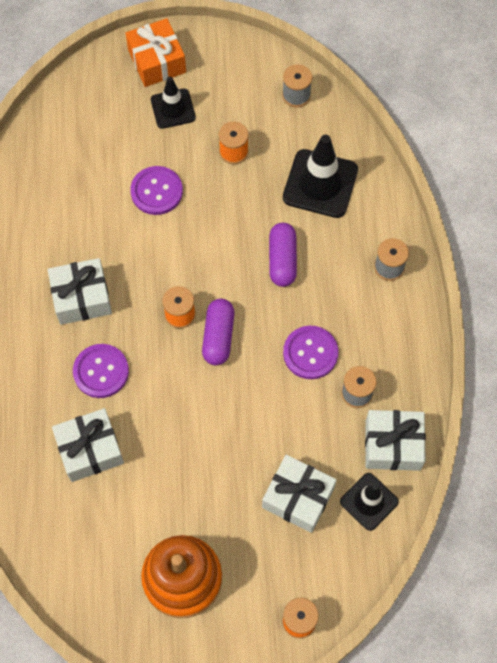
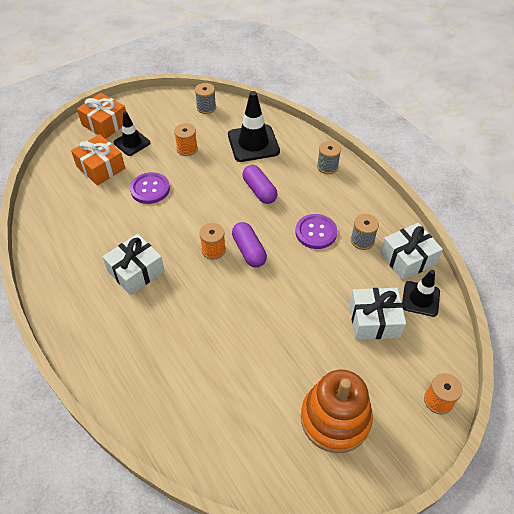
camera: 30 degrees left, 15 degrees down
(90, 449) = (205, 366): white gift -> none
(101, 371) = (180, 310): purple button -> none
(117, 130) = (101, 167): none -> orange gift

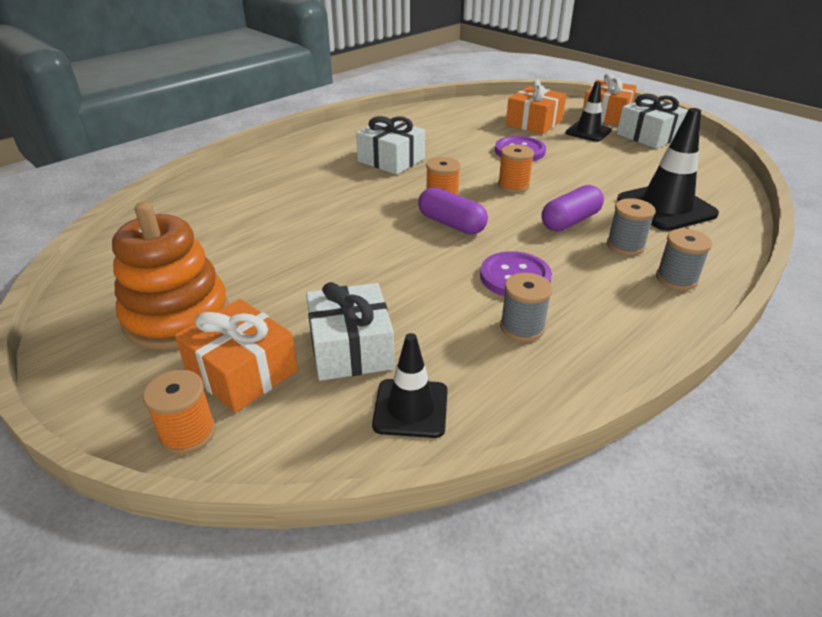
camera: 80 degrees right, 15 degrees down
(187, 149) = (608, 163): orange spool -> orange spool (513, 186)
(206, 108) = (703, 166): grey spool -> grey spool (625, 245)
(249, 251) = (451, 224): purple capsule -> purple capsule turned 75 degrees clockwise
(391, 376) = (242, 371): none -> orange gift
(407, 258) = (505, 388): white gift -> white gift (648, 136)

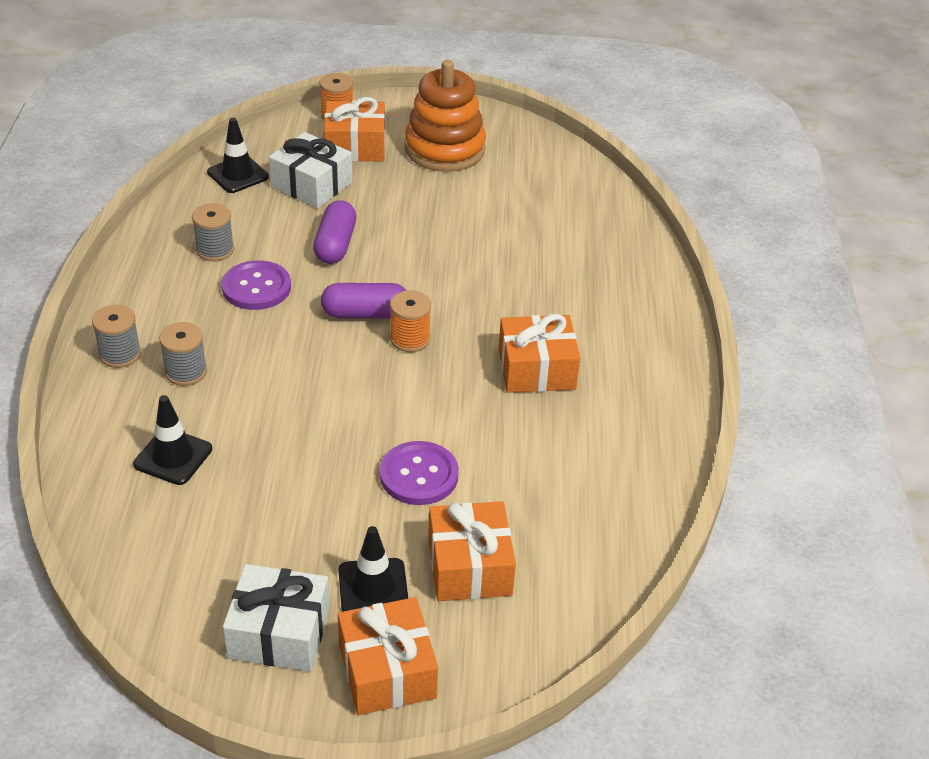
camera: 135 degrees right, 5 degrees up
(391, 160) = (536, 369): white gift -> orange gift
(513, 186) = (362, 401): orange spool -> none
(570, 221) = (260, 377): purple capsule -> purple capsule (335, 245)
(666, 207) = (173, 457): black traffic cone -> black traffic cone, size x0.62

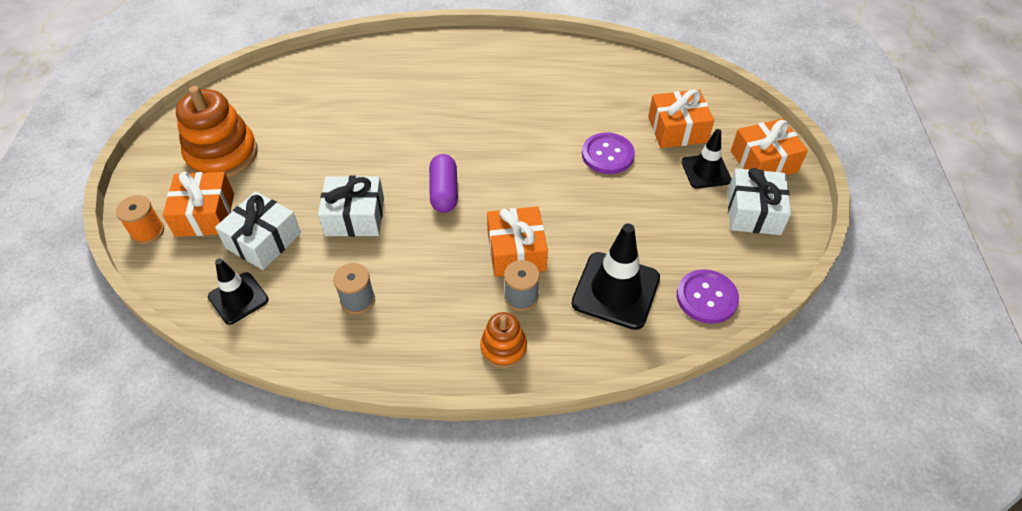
camera: 90 degrees left, 10 degrees up
(120, 354) = (503, 347): grey spool -> orange stacking toy
(173, 457) = (616, 290): black traffic cone -> black traffic cone, size x1.60
(256, 287) = (412, 263): purple button -> purple button (706, 297)
(335, 245) = (355, 217): purple capsule -> white gift
(410, 339) = (472, 165): orange spool -> none
(536, 369) = (499, 101): orange gift -> orange gift (516, 251)

